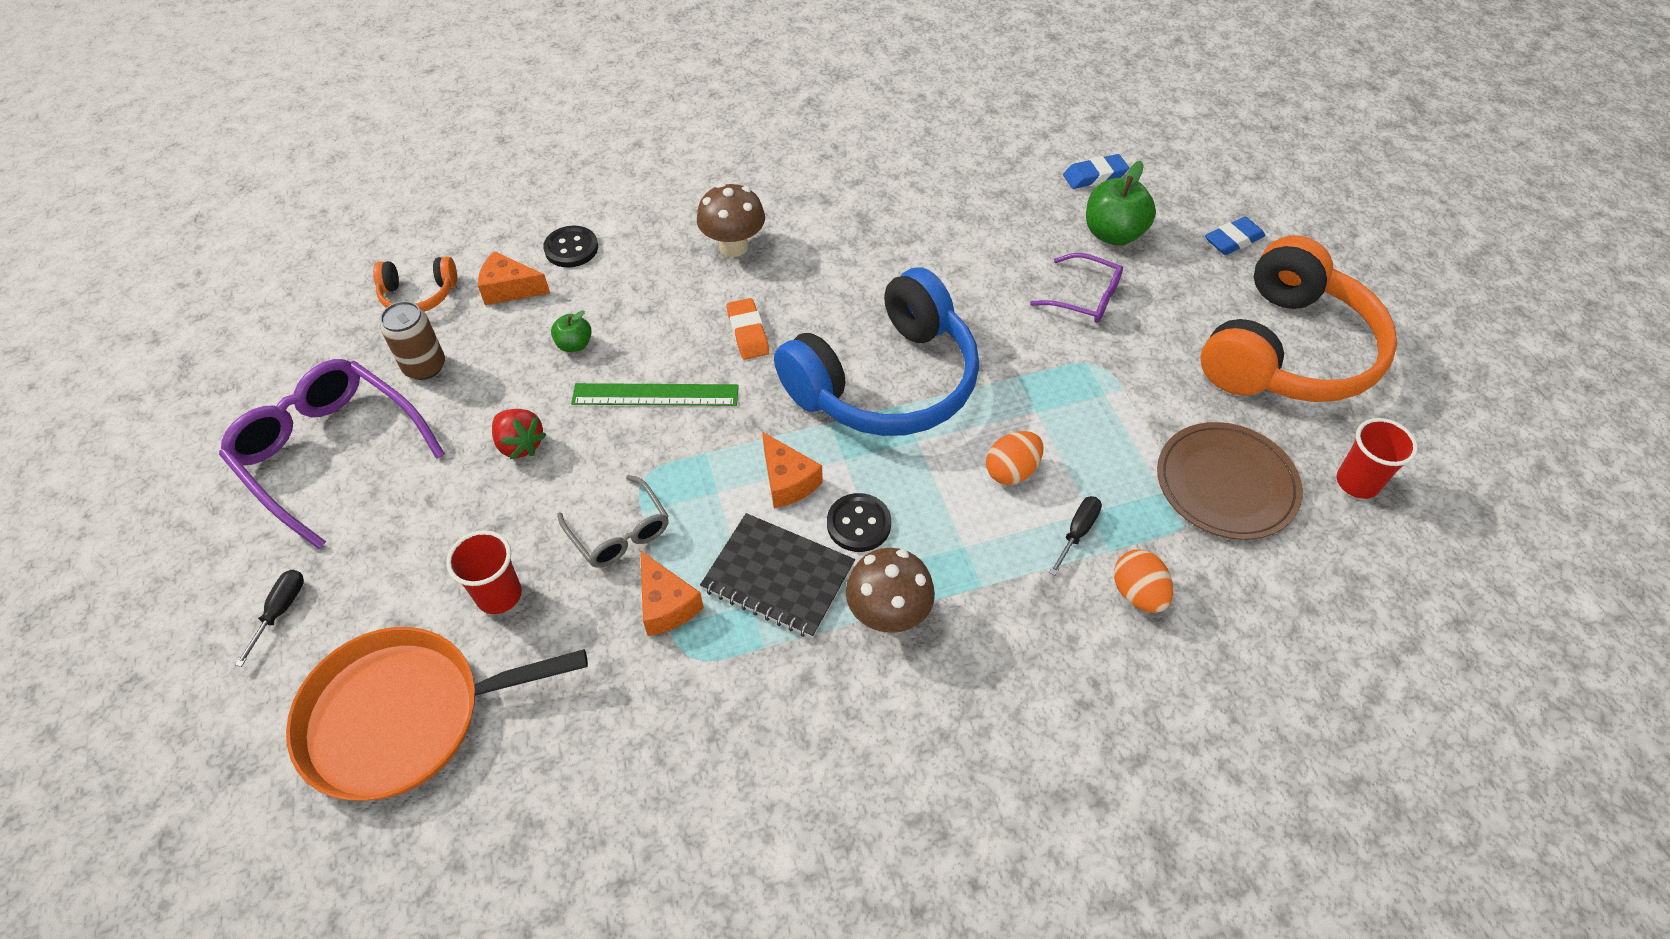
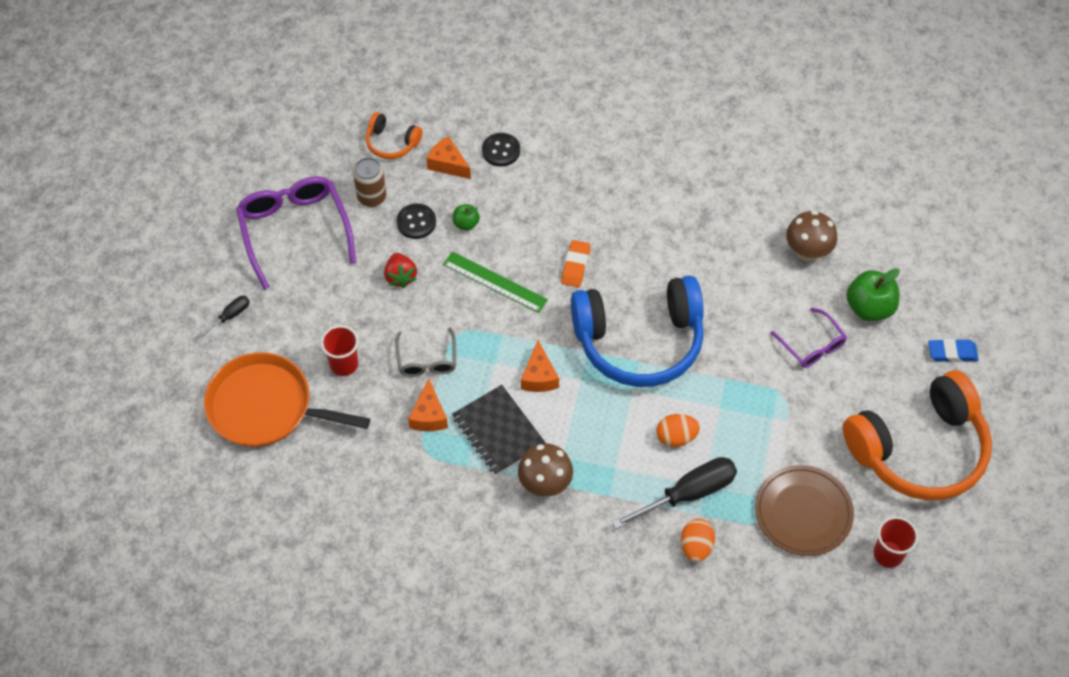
camera: 30 degrees right, 5 degrees up
(733, 246) = (605, 197): brown mushroom -> brown mushroom (807, 252)
(858, 524) = (563, 423): black button -> black button (416, 222)
(1077, 532) = (688, 494): black screwdriver -> black screwdriver, size x2.02
(1094, 176) = (892, 256): blue eraser -> none

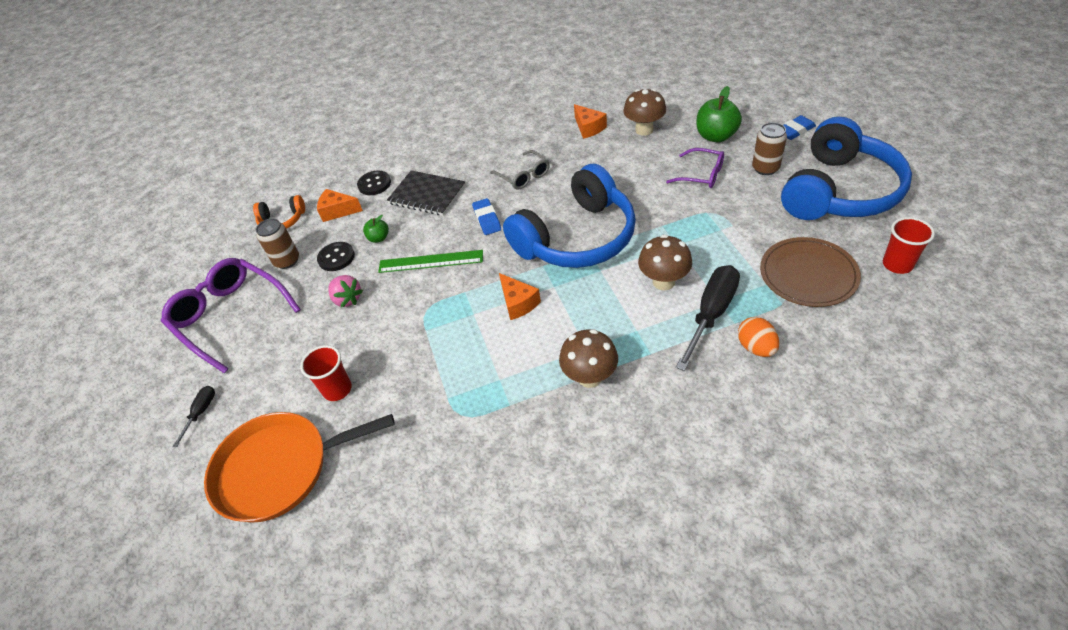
camera: 25 degrees left, 10 degrees down
(400, 277) = (347, 299): red strawberry -> pink strawberry
(427, 360) = (412, 344): grey glasses -> grey glasses (523, 176)
(429, 415) = (444, 385): orange cheese -> orange cheese (588, 128)
(498, 431) = (516, 361): black notebook -> black notebook (427, 195)
(575, 266) = (487, 219): orange eraser -> blue eraser
(676, 437) = (663, 282): orange egg -> brown mushroom
(878, 378) = (765, 168): none -> brown can
(919, 449) = (839, 191): orange headphones -> blue headphones

